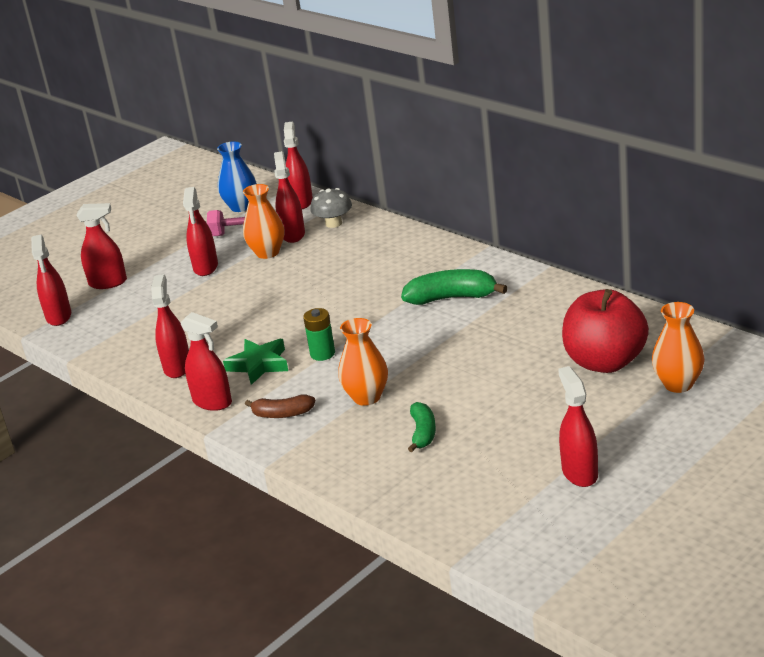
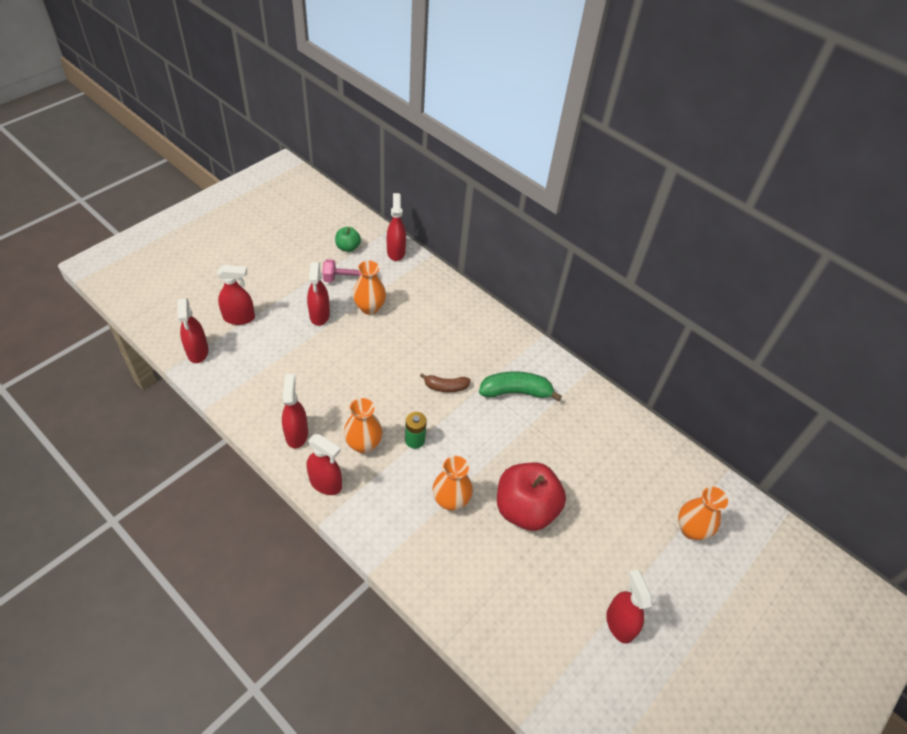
camera: 10 degrees left, 20 degrees up
(241, 207) = (348, 247): blue vase -> green apple
(259, 365) = (363, 444): green star -> orange vase
(282, 414) = (383, 509): brown banana -> brown banana (445, 387)
(293, 234) = (389, 289): red spray bottle -> none
(333, 223) = (422, 283): grey mushroom -> none
(423, 433) = (496, 553): green banana -> none
(605, 362) = (635, 492): red apple -> red apple (525, 509)

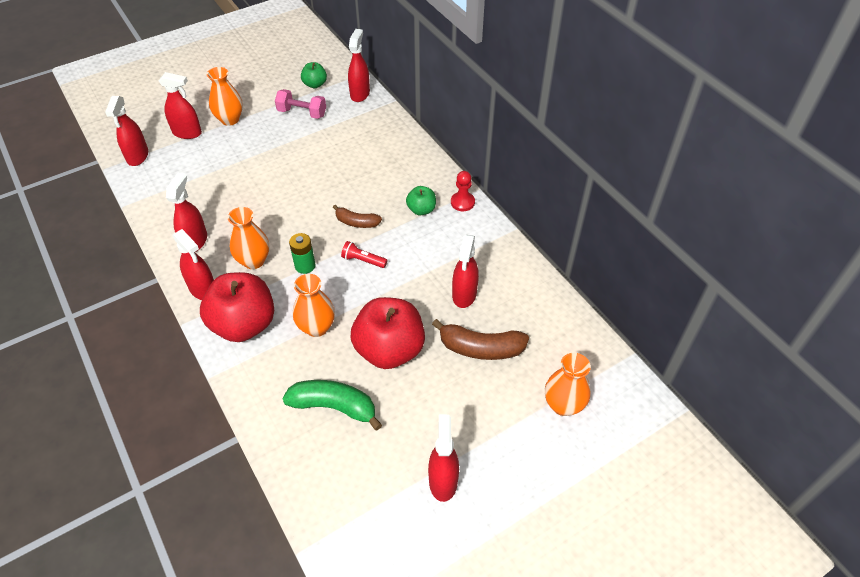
camera: 20 degrees right, 0 degrees up
(319, 315) = (262, 140): red spray bottle -> red spray bottle (464, 295)
(369, 307) = (312, 140): orange vase -> orange vase (230, 119)
(381, 512) = (244, 324): none -> red apple
(467, 424) = (363, 260): none -> red flashlight
(500, 364) = (421, 210): none -> green apple
(516, 392) = (427, 238): green banana -> green banana (334, 407)
(534, 350) = (462, 202): none -> red pawn
(603, 491) = (480, 348): none -> brown banana

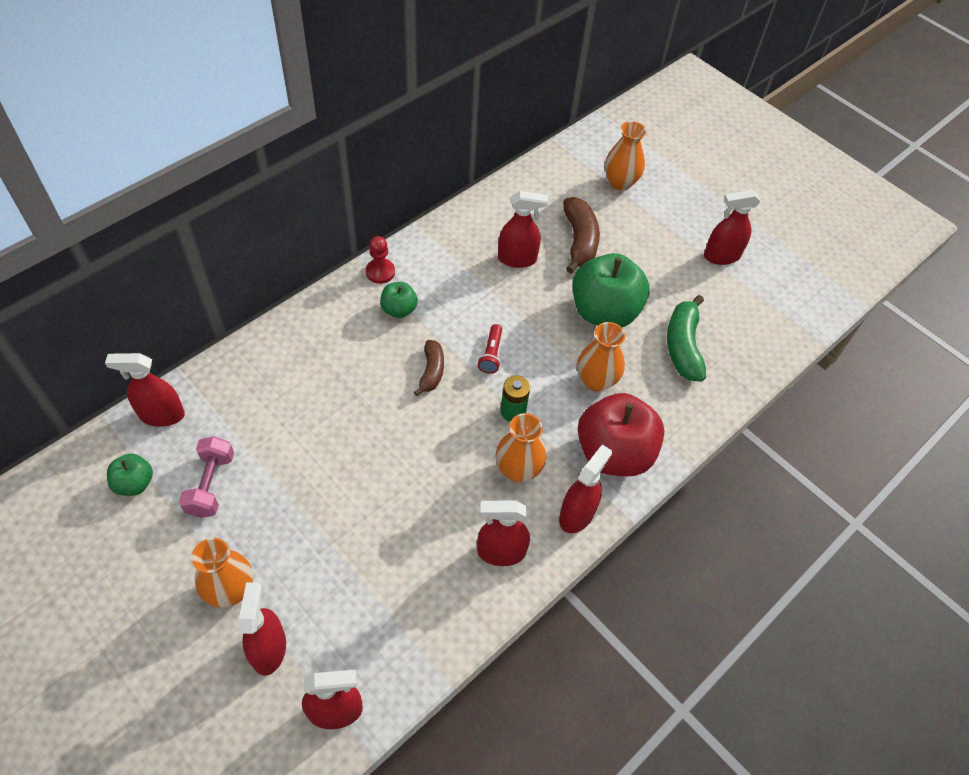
camera: 105 degrees left, 5 degrees up
(389, 350) = (604, 312): red apple -> green apple

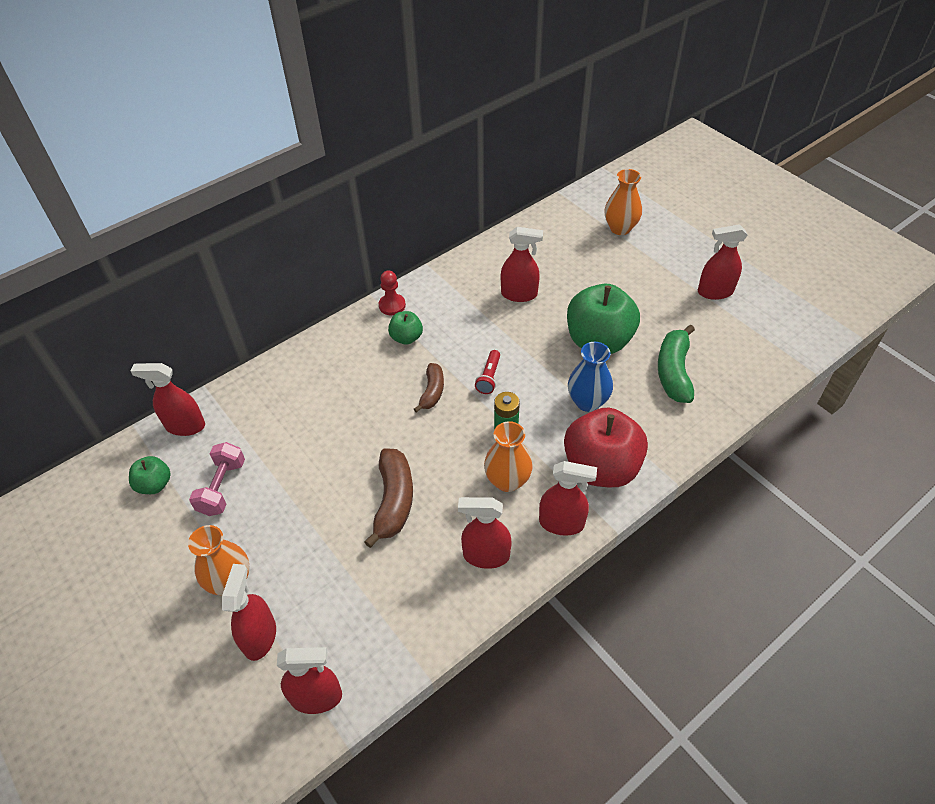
camera: 10 degrees right, 5 degrees down
(577, 514) = (561, 523): red spray bottle -> red spray bottle turned 60 degrees clockwise
(579, 241) = (578, 279): brown banana -> brown banana (394, 501)
(596, 380) = (587, 402): orange vase -> blue vase

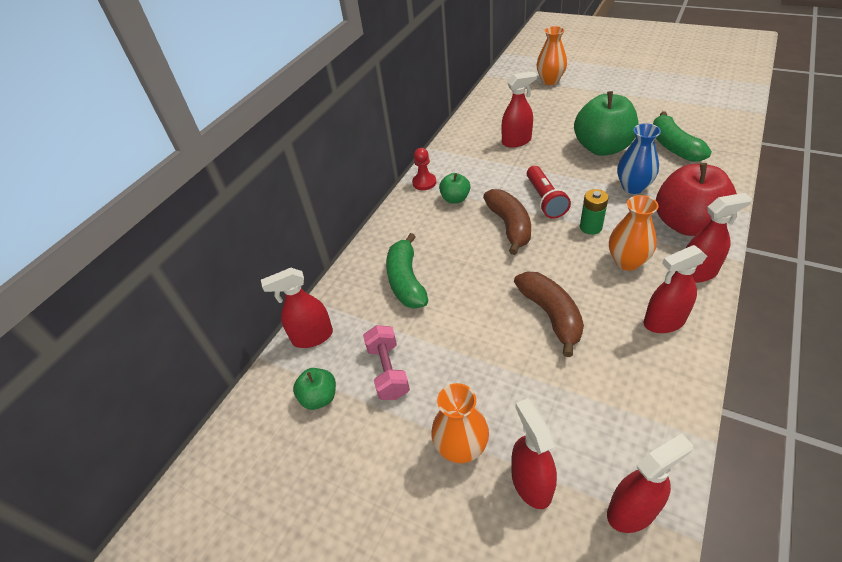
camera: 20 degrees left, 5 degrees down
(298, 407) = (406, 281): none -> green banana
(432, 392) = (509, 226): brown banana -> brown banana, size x1.61
(489, 377) = (545, 200): red flashlight -> red flashlight, size x1.56
(715, 292) = (651, 93): red spray bottle -> none

